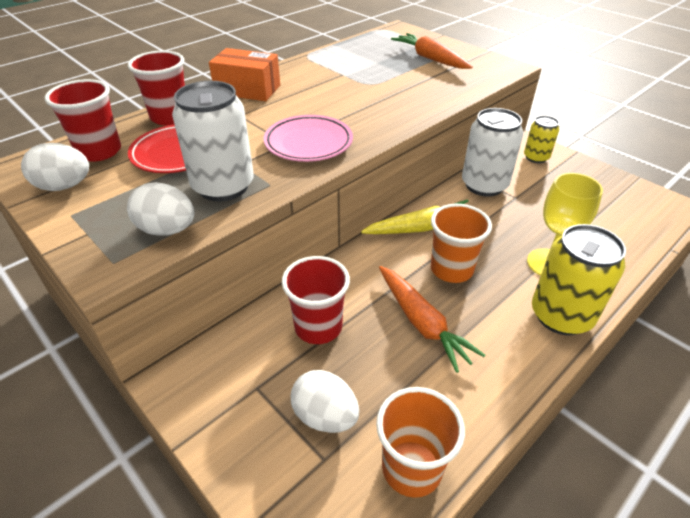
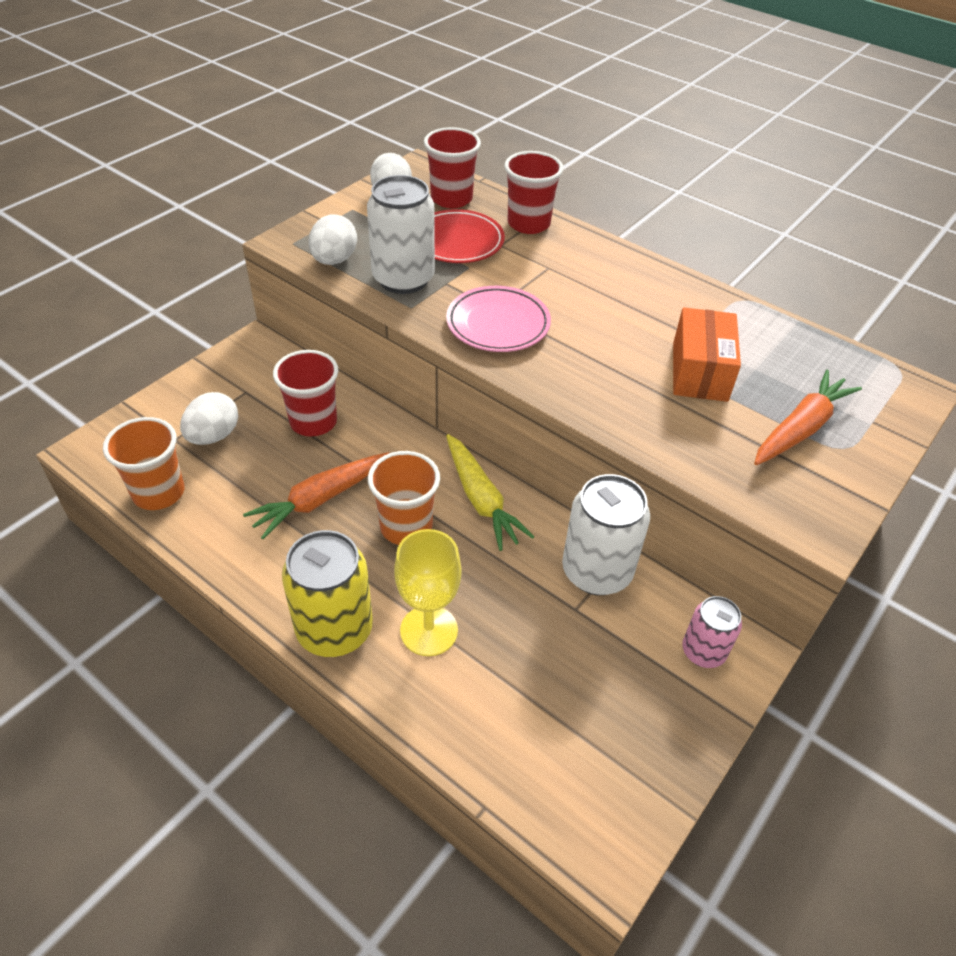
camera: 80 degrees right, 5 degrees up
(247, 90) = (613, 264): orange box -> orange box (699, 372)
(536, 157) = (703, 651): yellow can -> pink can

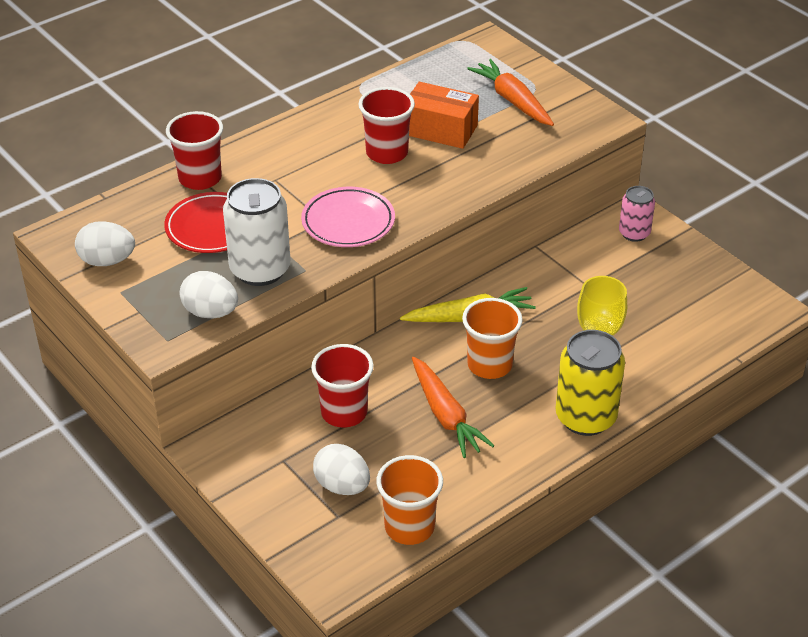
camera: 75 degrees left, 5 degrees down
(451, 199) = (132, 221): red cup -> red cup (387, 153)
(596, 571) = (557, 268): white can -> none

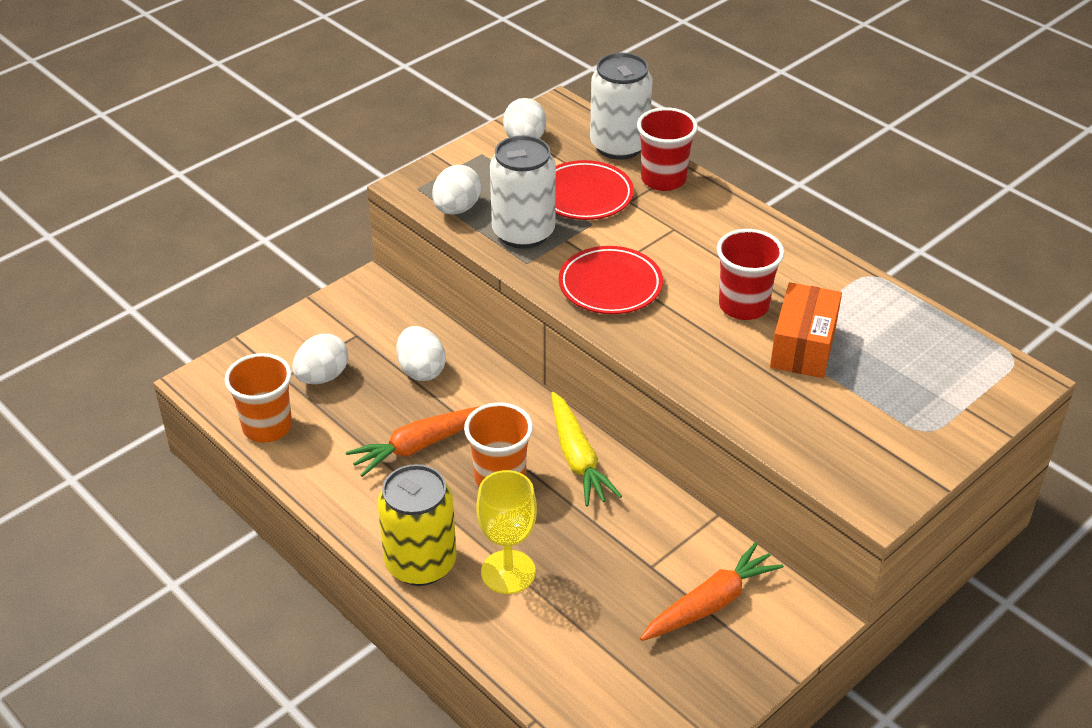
camera: 85 degrees right, 0 degrees up
(137, 200) = (619, 146): none -> white can
(344, 412) = (421, 370): red cup -> white egg
(348, 222) = (610, 286): pink plate -> red plate
(512, 100) = (889, 409): orange carrot -> orange carrot (710, 603)
(634, 233) = (767, 615): pink can -> none

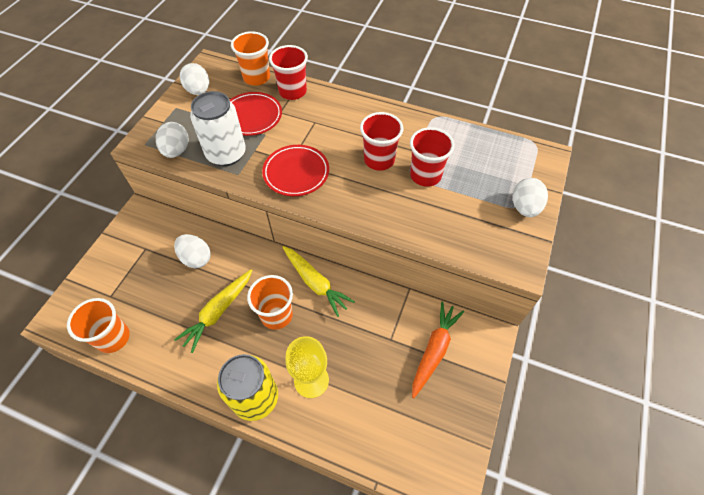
camera: 25 degrees left, 15 degrees up
(322, 377) = (135, 286): white egg -> white egg (524, 207)
(420, 446) = (218, 312): orange carrot -> yellow carrot
(619, 146) = (256, 78): white can -> orange cup
(803, 347) = (425, 175): orange box -> red cup

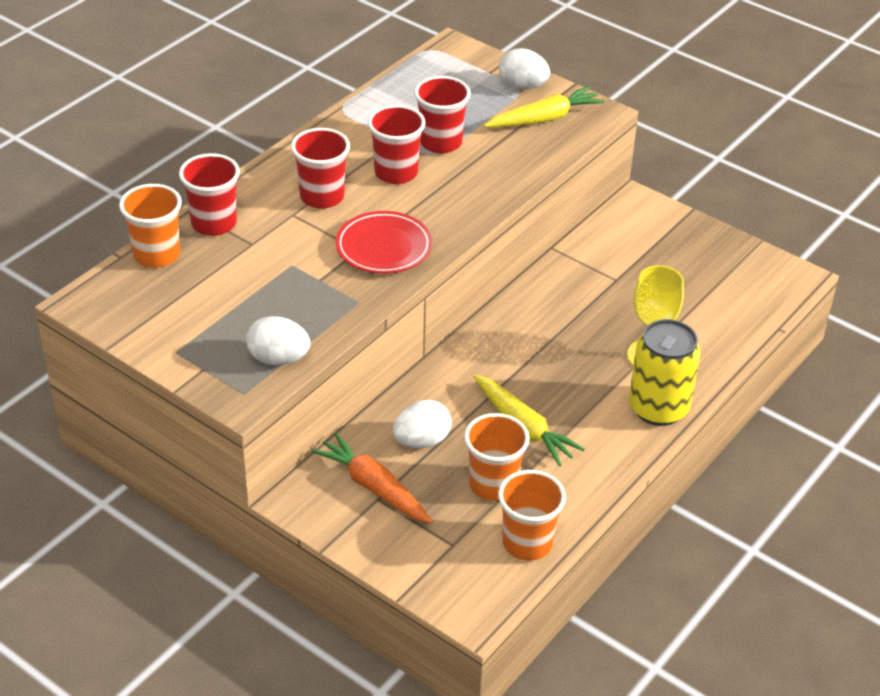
camera: 75 degrees left, 15 degrees down
(198, 91) = (149, 322): white egg -> none
(226, 154) = (312, 308): white can -> none
(252, 117) = (246, 272): red plate -> none
(276, 315) = (548, 371): orange cup -> orange cup (493, 485)
(315, 283) = (512, 327): yellow carrot -> yellow carrot (544, 119)
(337, 130) = (322, 197): none -> red cup
(434, 350) = (641, 249): orange carrot -> orange carrot (373, 487)

